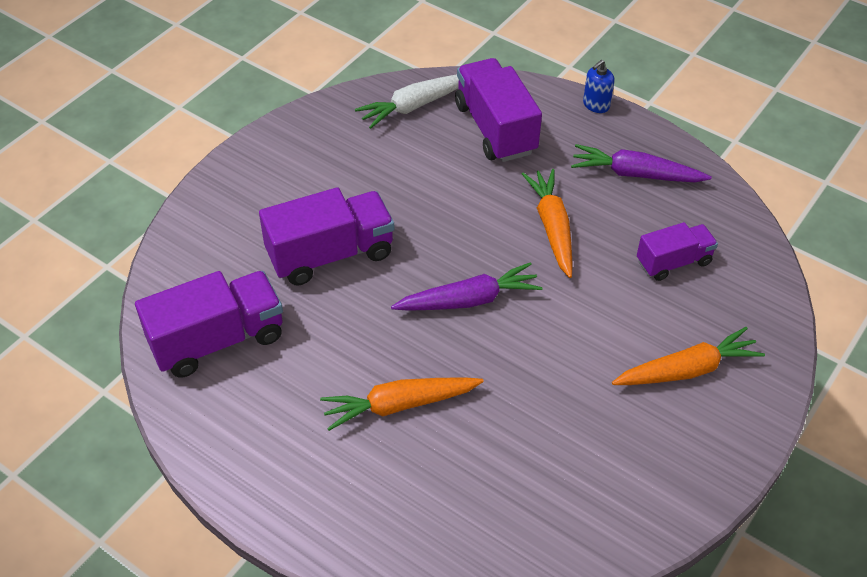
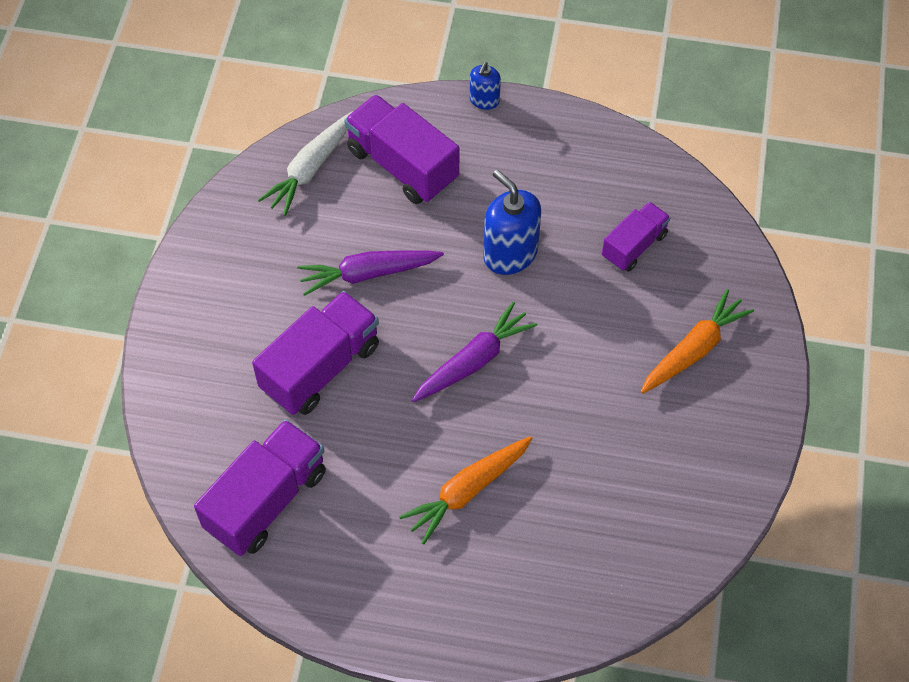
camera: 25 degrees left, 10 degrees up
(552, 227) = (510, 254): orange carrot -> blue soap dispenser
(635, 174) = (557, 165): purple carrot -> purple carrot (368, 274)

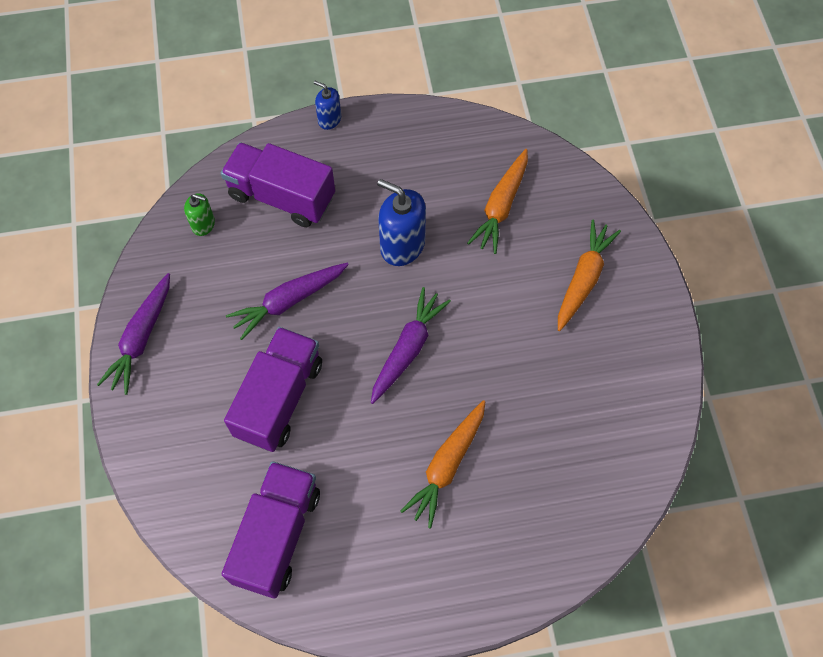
camera: 20 degrees left, 5 degrees up
(205, 263) = (141, 338): none -> purple carrot
(310, 169) = (203, 224): white carrot -> green soap dispenser
(484, 100) = (329, 119): blue soap dispenser -> blue soap dispenser turned 120 degrees clockwise
(634, 246) = (501, 206): purple truck -> orange carrot

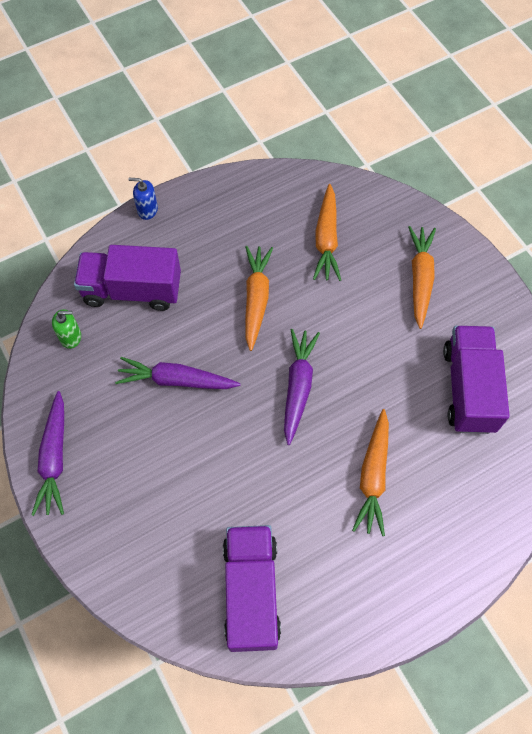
camera: 20 degrees left, 0 degrees up
(279, 399) = (203, 469): purple truck -> purple truck (468, 389)
(289, 301) = (176, 380): purple carrot -> purple carrot turned 60 degrees clockwise
(402, 245) = (256, 299): blue soap dispenser -> orange carrot

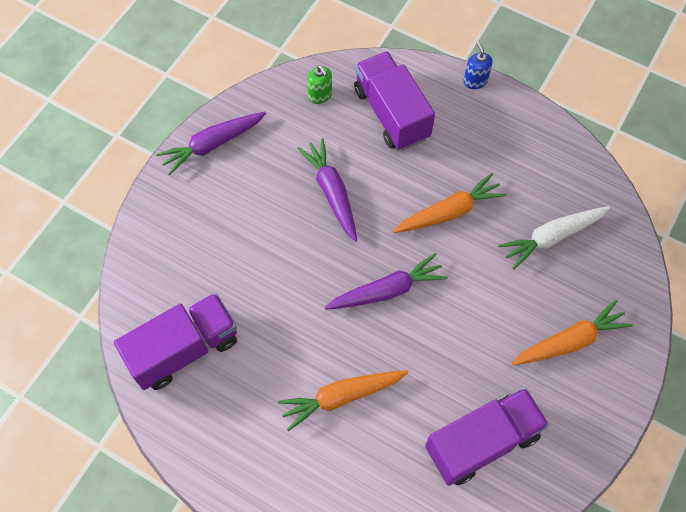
camera: 60 degrees right, 0 degrees up
(326, 239) = (552, 237): orange carrot -> white carrot

